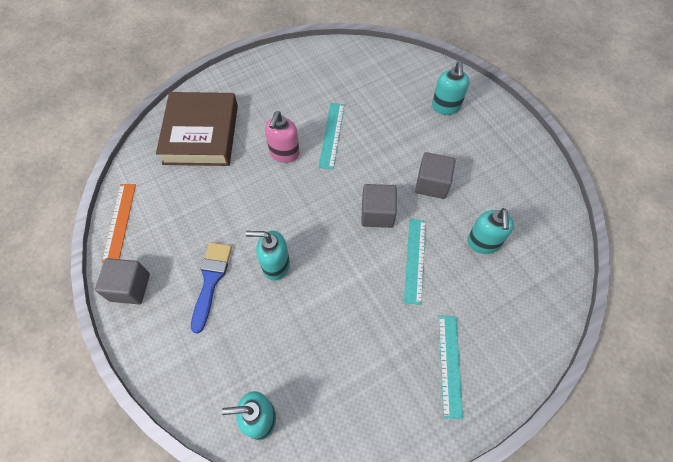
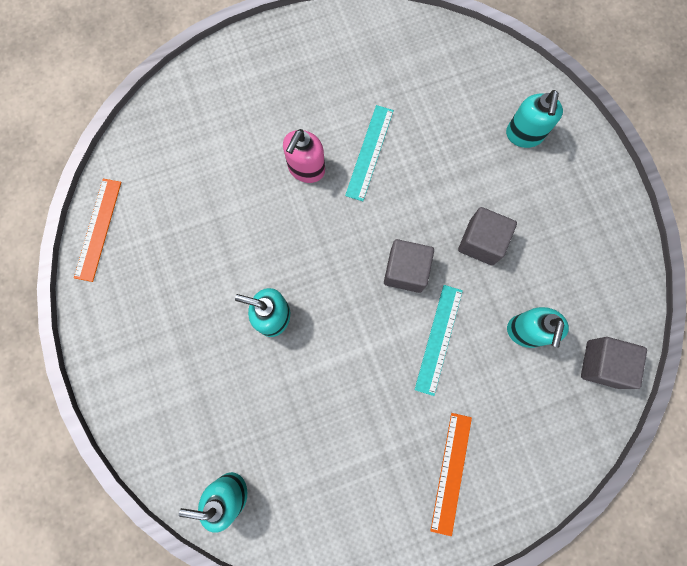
camera: 10 degrees right, 15 degrees up
(130, 287) = (103, 315): grey cube -> grey cube (602, 364)
(201, 134) = (207, 124): brown book -> none
(211, 280) = (196, 322): blue brush -> none
(450, 365) = (451, 473): turquoise ruler -> orange ruler

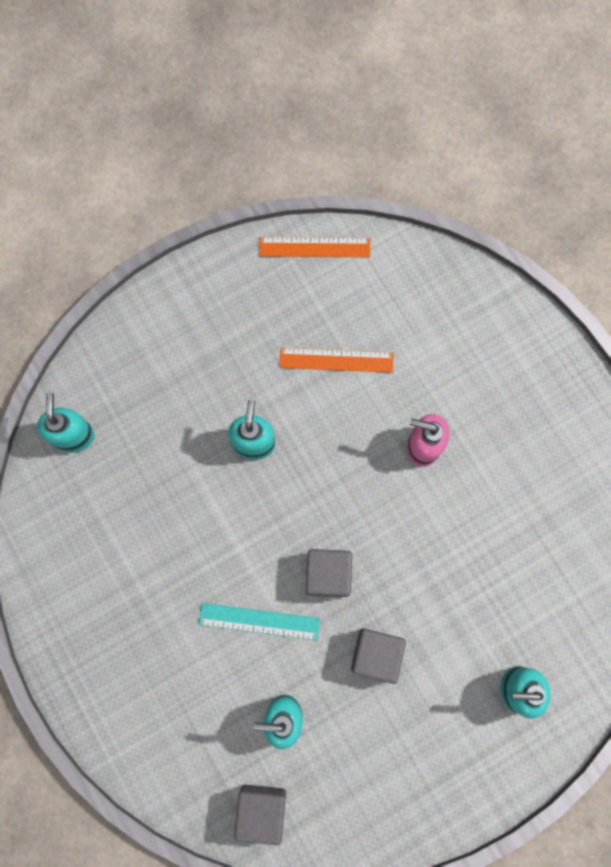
camera: 80 degrees right, 0 degrees up
(369, 152) = (457, 512): turquoise ruler -> none
(451, 473) = (123, 654): orange ruler -> orange ruler (336, 360)

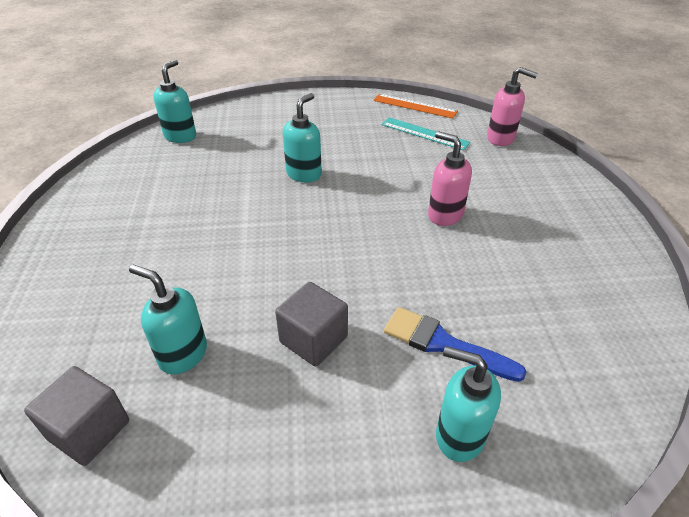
camera: 25 degrees right, 35 degrees down
(259, 621) = (222, 274): turquoise ruler -> turquoise ruler (425, 133)
(328, 574) = (307, 264): grey cube -> none
(336, 360) = (398, 154): orange ruler -> none
(437, 278) = (501, 138): none -> pink soap dispenser
(477, 611) = (443, 344): none -> blue brush

